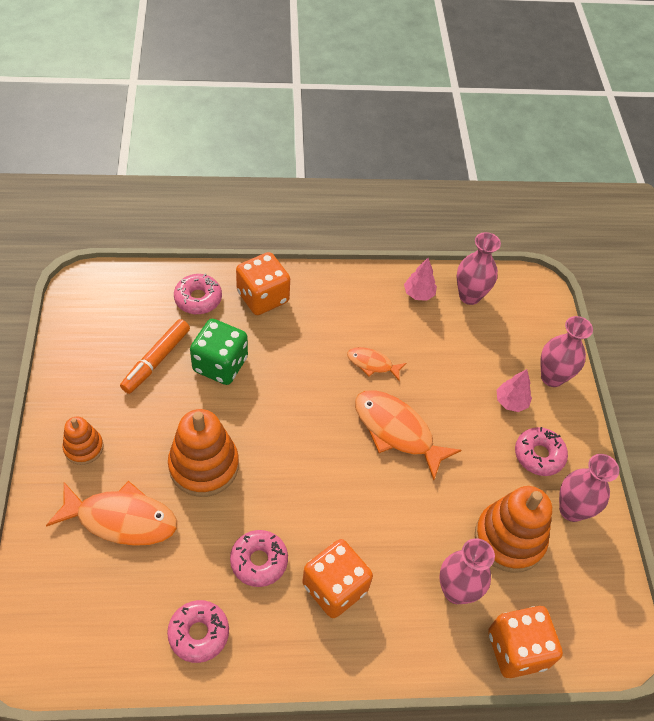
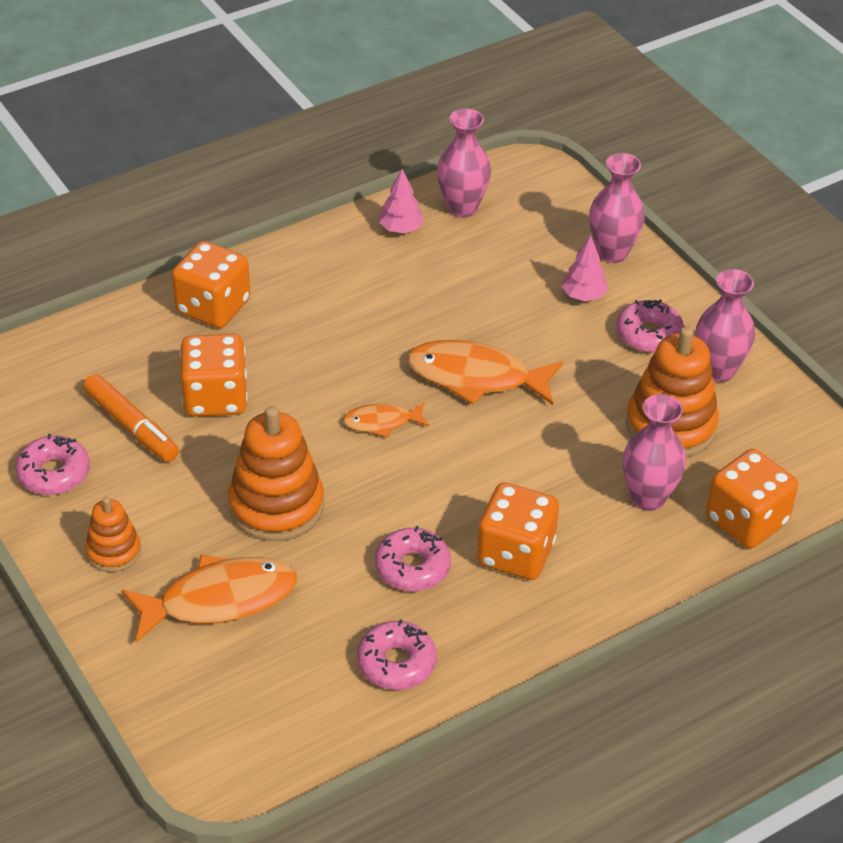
camera: 25 degrees left, 10 degrees down
(156, 360) = (131, 426): orange marker -> orange marker turned 45 degrees counterclockwise
(198, 299) = (132, 341): pink donut -> pink donut (54, 473)
(220, 364) = (215, 398): green dice -> orange dice
(372, 364) = (398, 323): orange fish -> orange fish (381, 422)

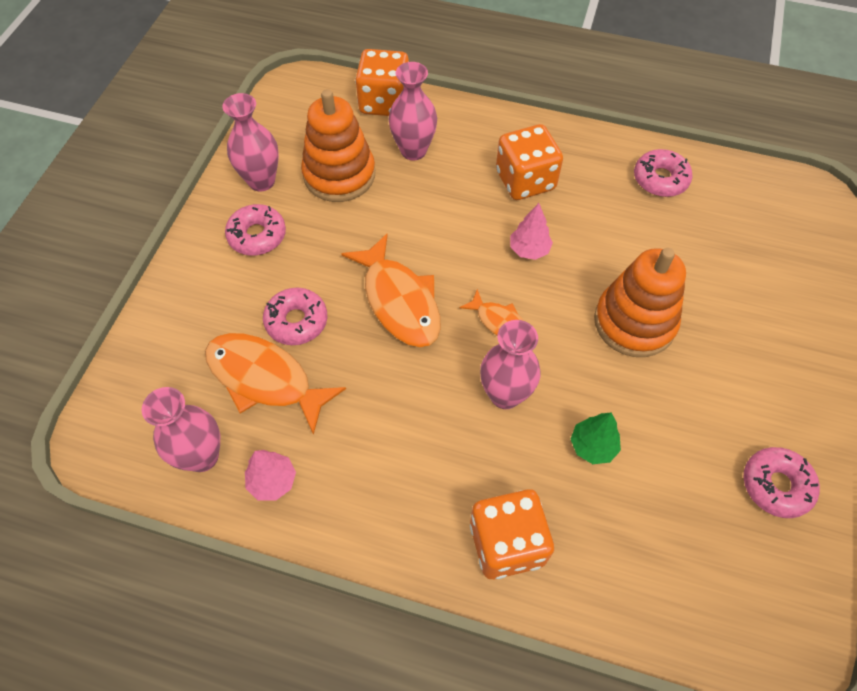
camera: 130 degrees left, 15 degrees up
(113, 551) = (777, 380): orange stacking toy -> none
(131, 426) = (680, 477): orange marker -> none
(215, 398) = (593, 446): orange dice -> green tree
(219, 600) = (731, 291): orange fish -> orange fish (265, 379)
(412, 567) = (592, 218): pink donut -> pink donut (296, 321)
(583, 296) = (247, 297): pink tree -> pink tree (529, 249)
(612, 253) = (177, 312): pink vase -> pink vase (505, 395)

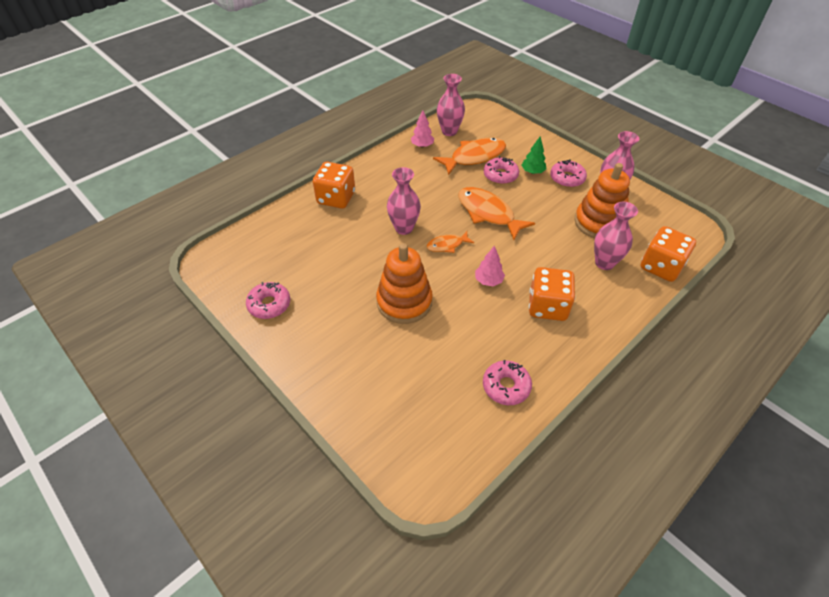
camera: 120 degrees right, 10 degrees down
(399, 301) = (488, 213): orange fish -> orange fish turned 45 degrees clockwise
(593, 446) = (351, 246): green tree -> green tree (532, 172)

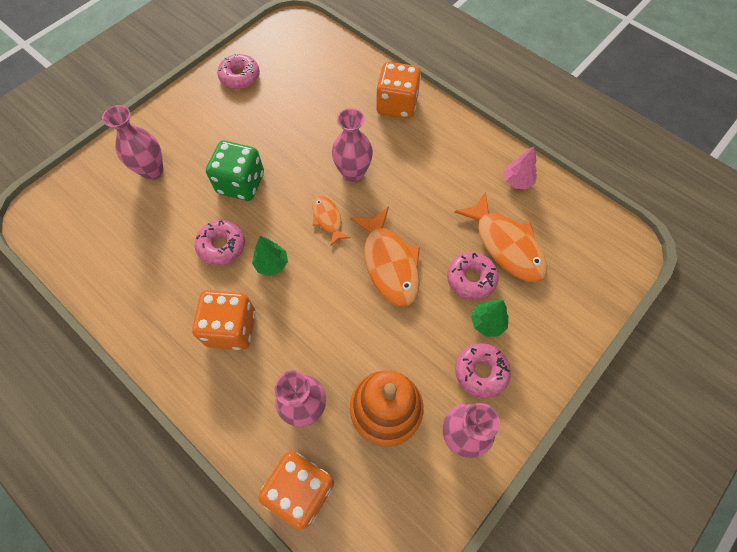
camera: 85 degrees right, 15 degrees up
(404, 302) = (241, 183): orange stacking toy -> green dice
(449, 131) = (559, 212): pink vase -> pink vase (152, 171)
(488, 213) = (389, 263): orange fish -> orange fish turned 120 degrees clockwise
(488, 281) = (271, 264): pink tree -> green tree
(506, 386) = (127, 281): pink donut -> pink donut (222, 246)

